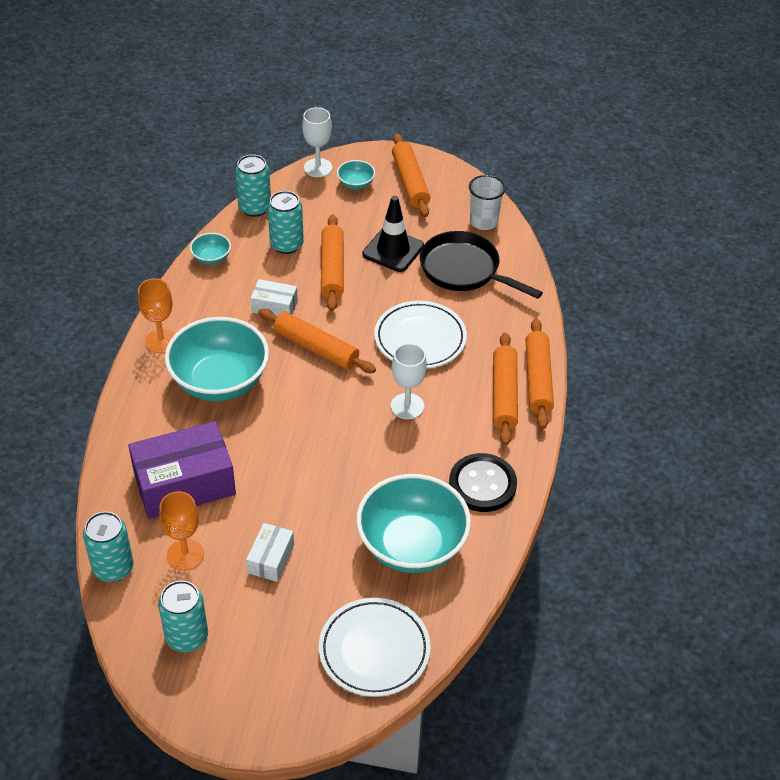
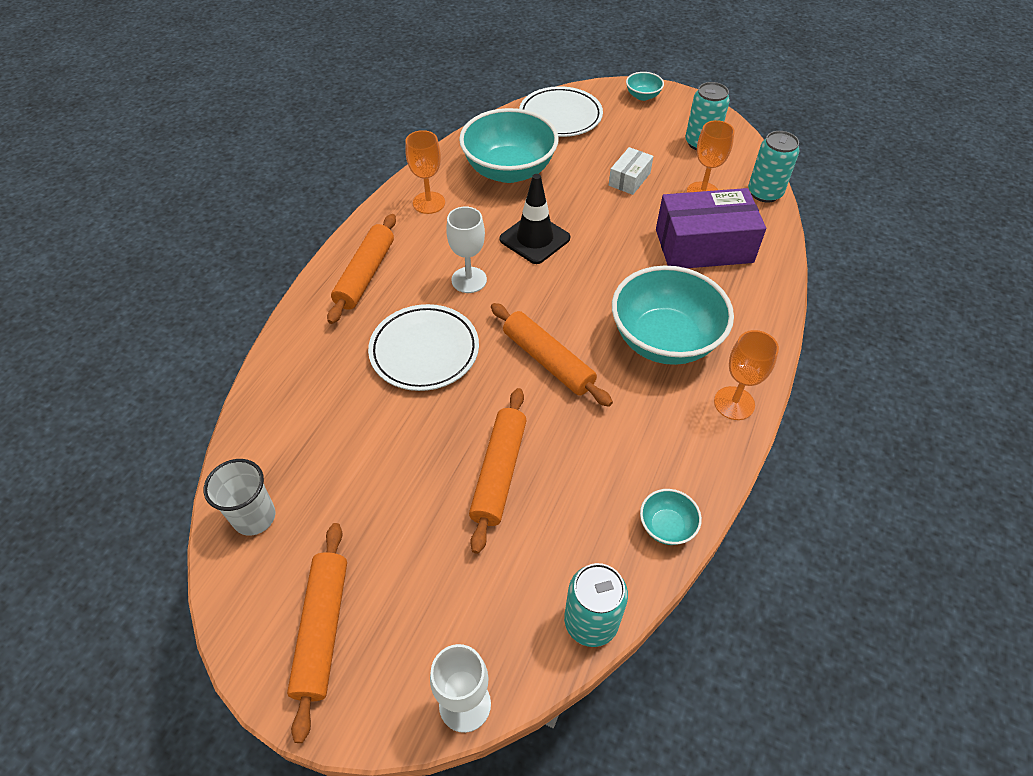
camera: 165 degrees left, 5 degrees up
(274, 306) = (588, 427): white box -> none
(286, 244) = (553, 531): turquoise can -> none
(356, 184) = (412, 644): turquoise bowl -> turquoise bowl (642, 96)
(393, 250) = (405, 489): black traffic cone -> black traffic cone (534, 239)
(464, 270) = (326, 437): black pan -> none
(482, 484) = (429, 203): black button -> orange goblet
(538, 380) = (322, 283): orange rolling pin -> none

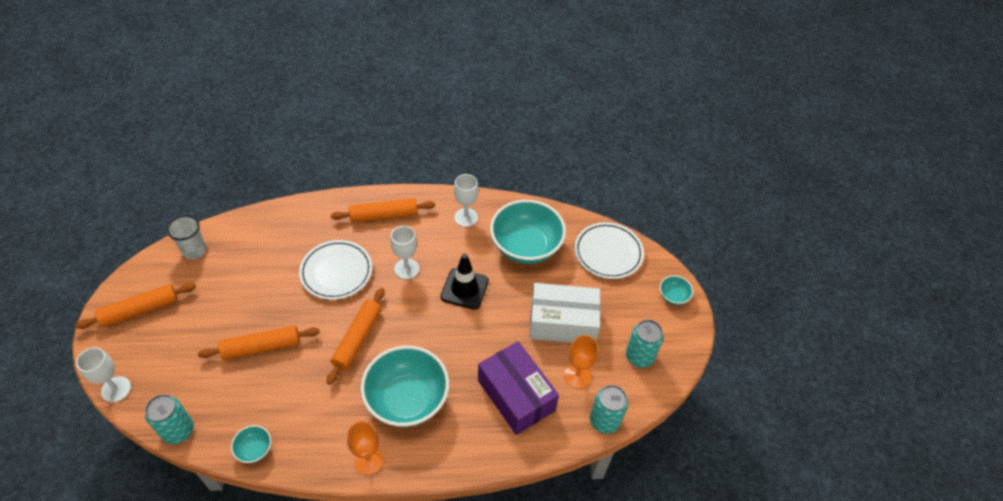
camera: 60 degrees right, 0 degrees up
(429, 203) = (466, 217): orange goblet -> white goblet
(629, 179) = (562, 322): white box -> white box, size x1.99

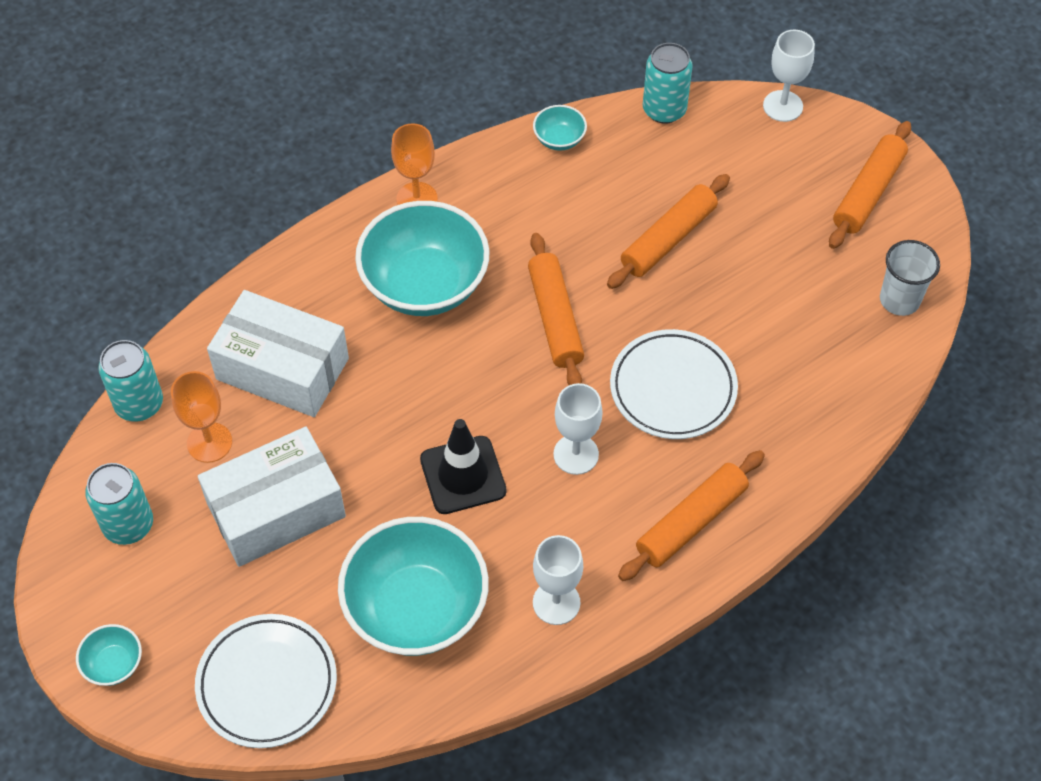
camera: 150 degrees right, 5 degrees up
(516, 395) = (282, 369): purple box -> white box

